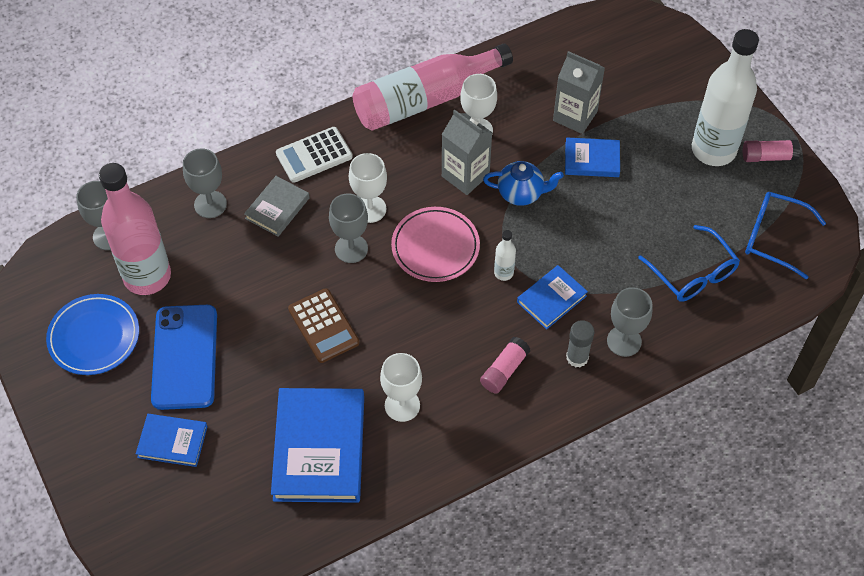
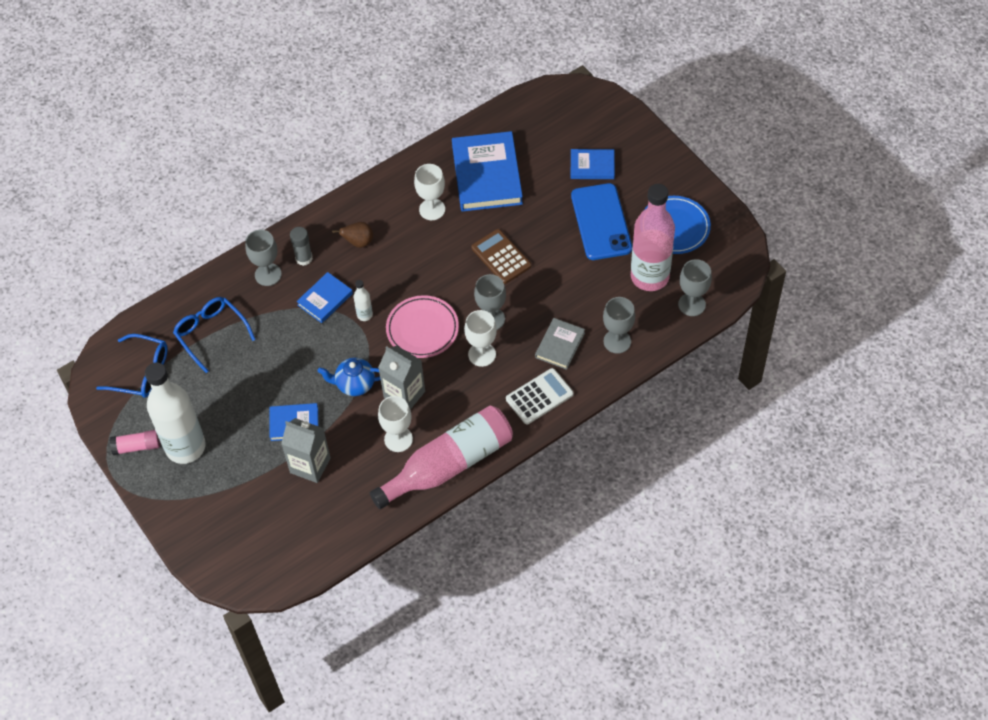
camera: 175 degrees right, 0 degrees up
(504, 370) = (358, 242): pink glue stick -> brown pear

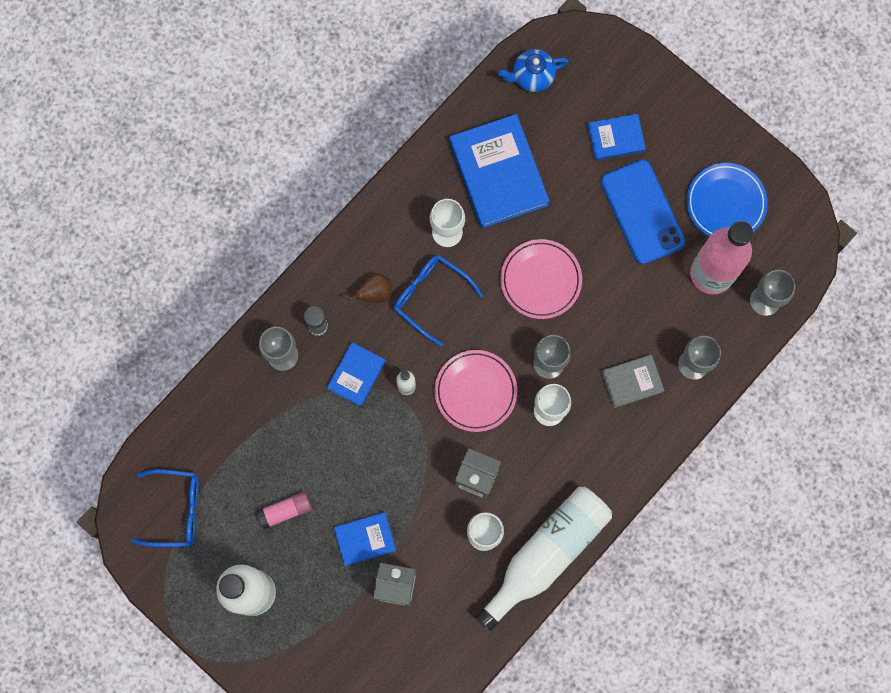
camera: 15 degrees left, 20 degrees up
(137, 446) = (199, 603): pink glue stick -> pink glue stick (285, 511)
(211, 333) = (240, 445): blue glasses -> blue glasses (430, 296)
(355, 384) = (418, 476): blue teapot -> blue teapot (532, 76)
(449, 464) = (546, 554): pink bottle -> white bottle
(501, 257) = (540, 280): brown calculator -> pink plate
(539, 397) = (624, 451): white calculator -> none
(560, 345) = (632, 381): grey book -> grey book turned 60 degrees clockwise

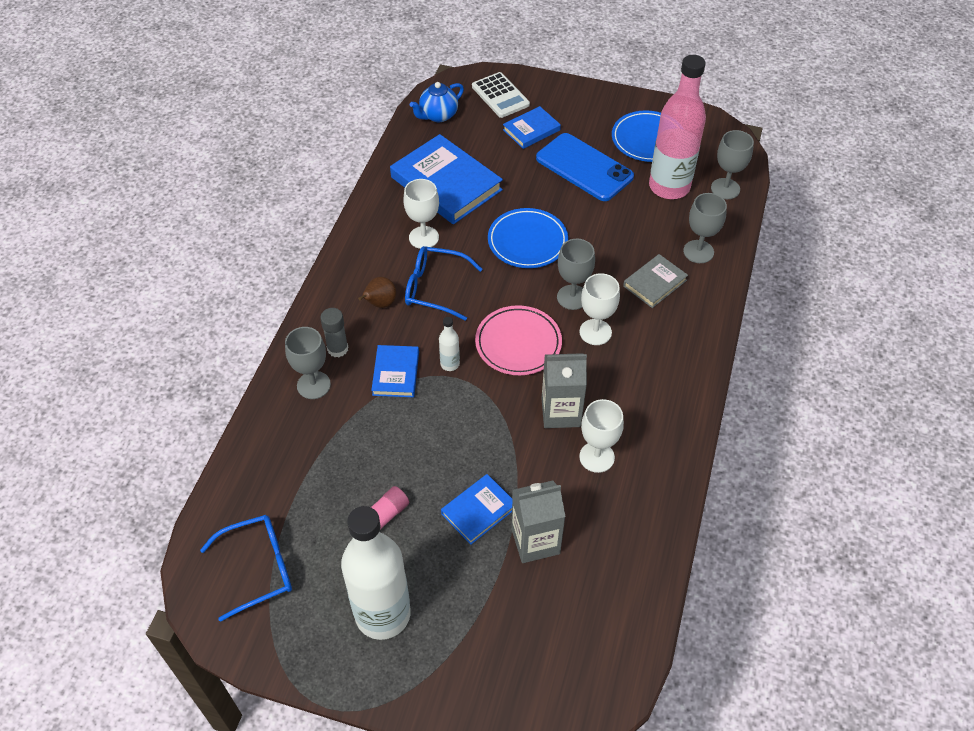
camera: 25 degrees left, 25 degrees down
(540, 280) = (527, 241): pink plate -> blue plate
(546, 554) = (667, 449): white bottle -> none
(608, 76) = (500, 96): none -> white calculator

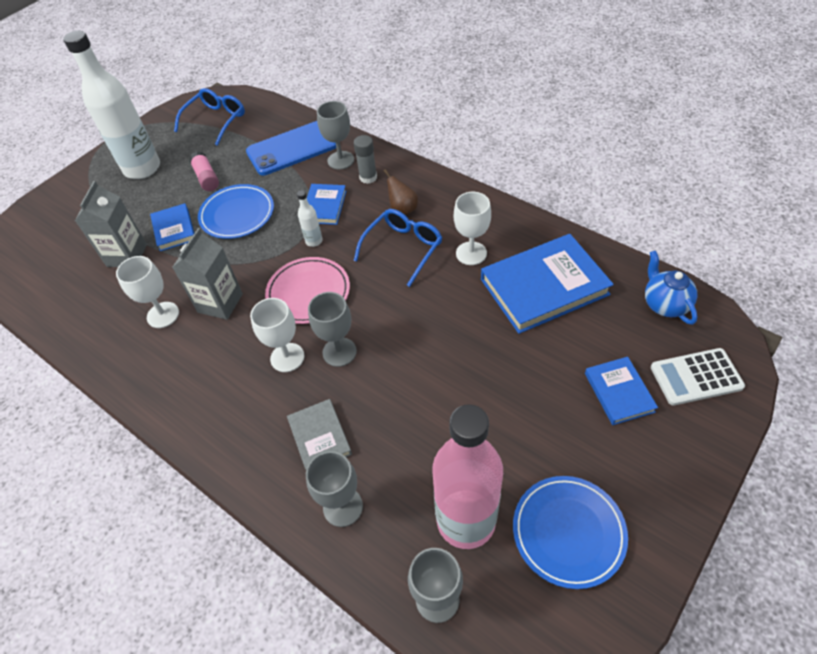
camera: 115 degrees right, 0 degrees up
(259, 568) = (216, 120): blue glasses -> blue glasses turned 150 degrees counterclockwise
(396, 373) = (324, 206): blue book -> blue book turned 75 degrees clockwise
(527, 241) = (432, 335): blue plate -> blue plate (237, 214)
(584, 167) = (532, 429): blue phone -> blue phone (292, 148)

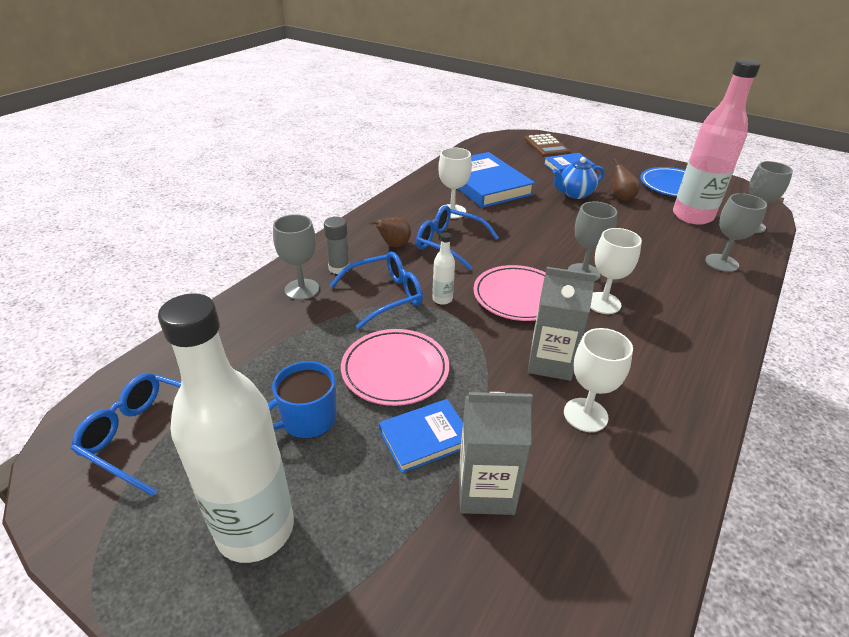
camera: 100 degrees left, 15 degrees down
(206, 178) = (307, 419): pink glue stick -> blue mug
(237, 214) = (395, 370): blue plate -> pink plate
(292, 148) = (263, 332): blue phone -> none
(319, 437) = (673, 278): grey book -> none
(324, 206) = (385, 296): blue book -> blue glasses
(520, 439) = (621, 197): none -> brown pear
(664, 304) = (491, 149): blue teapot -> blue teapot (574, 194)
(696, 377) = (546, 146): white calculator -> brown calculator

